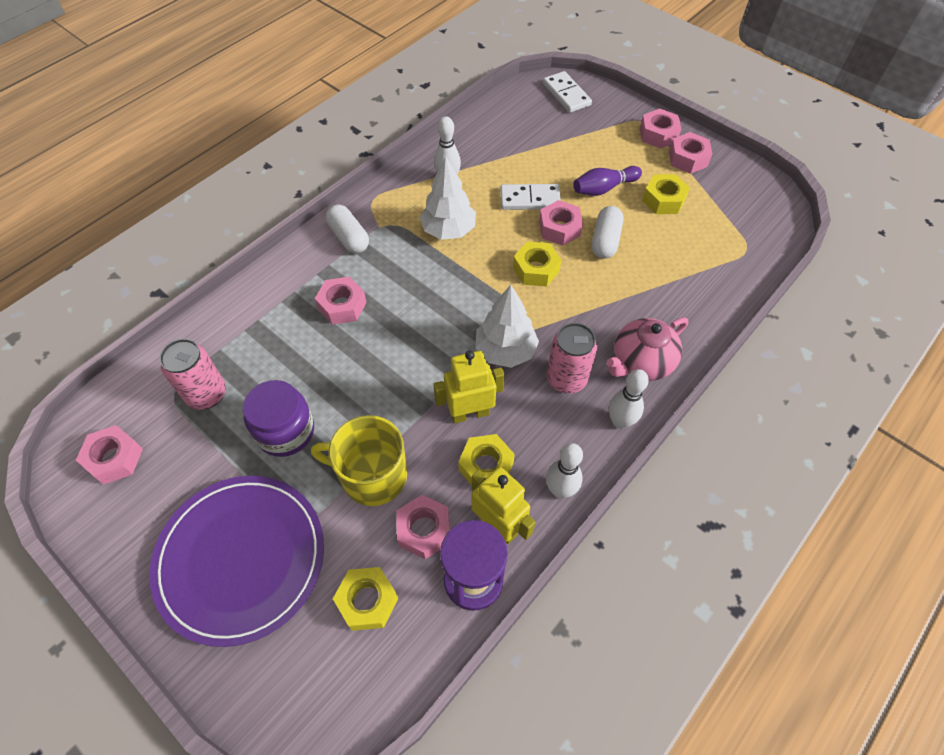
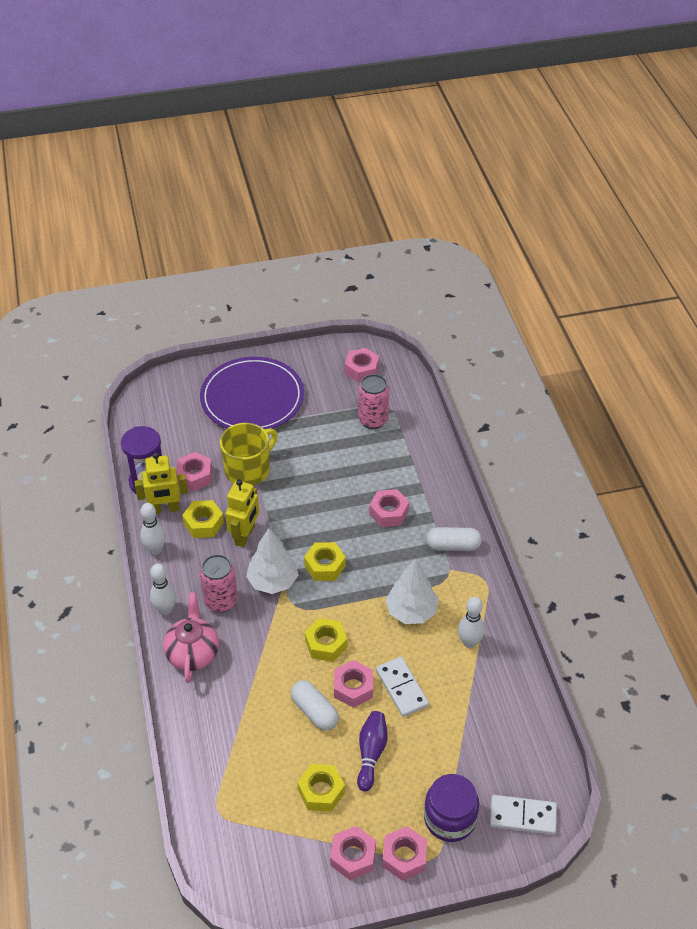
camera: 125 degrees right, 10 degrees down
(285, 431) = (314, 444): purple jar -> purple jar (450, 818)
(367, 601) = (181, 436): yellow nut -> yellow nut (325, 566)
(530, 199) = (402, 688): white domino -> white domino turned 60 degrees counterclockwise

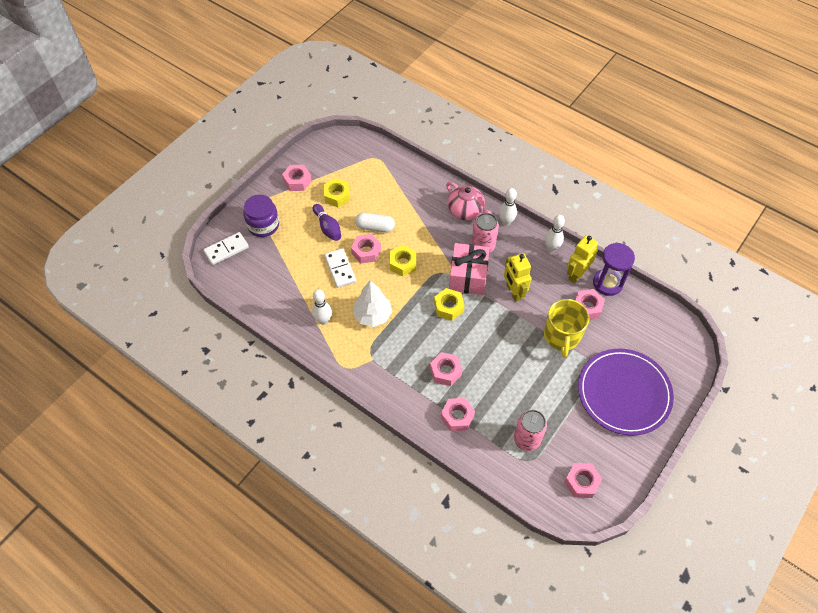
camera: 140 degrees right, 10 degrees up
(203, 523) = (545, 282): yellow nut -> none
(273, 581) = (468, 277): white tree -> pink gift
(402, 688) = (340, 269): white domino -> white domino turned 45 degrees clockwise
(404, 857) = (273, 196): pink nut -> pink nut (457, 417)
(453, 546) = (384, 377): white capsule -> none

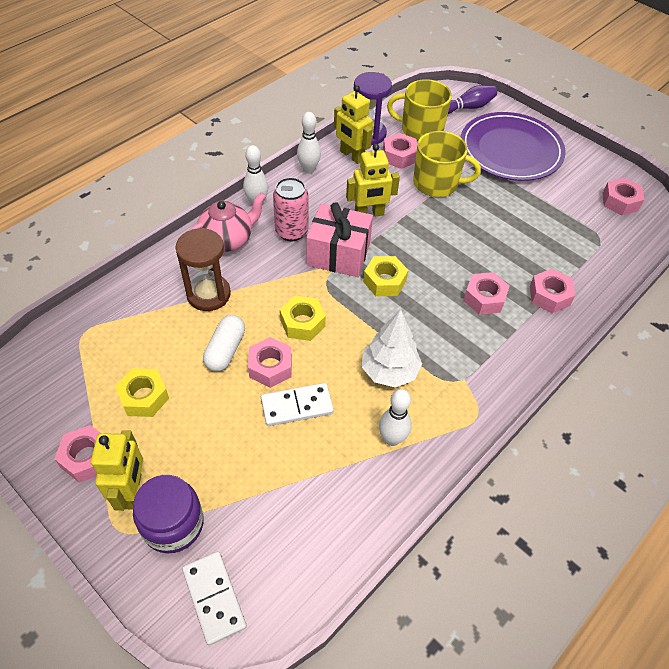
camera: 85 degrees left, 5 degrees down
(280, 204) = (131, 491): none -> yellow robot
(327, 227) = (208, 417): purple bowling pin -> purple bowling pin (468, 107)
(416, 210) = (208, 294): none -> brown hourglass
(526, 439) = (574, 236): pink can -> none
(628, 321) = (420, 129): none -> yellow mug

